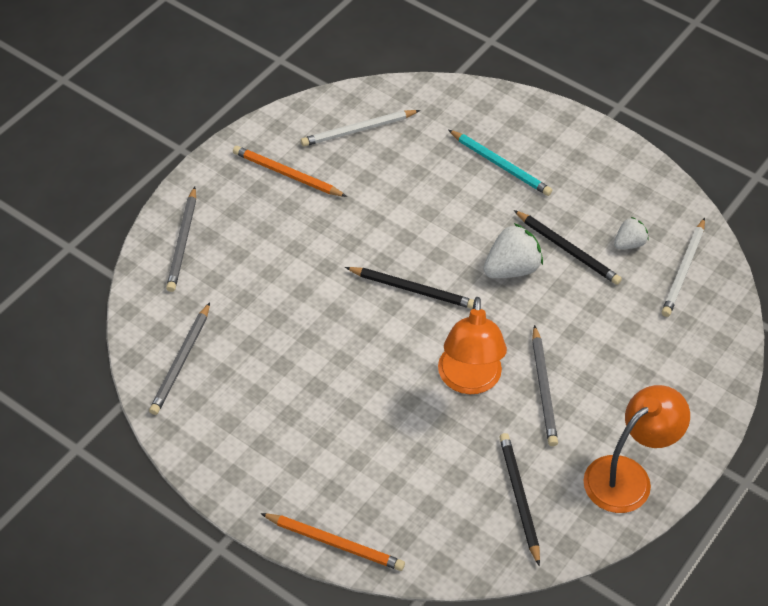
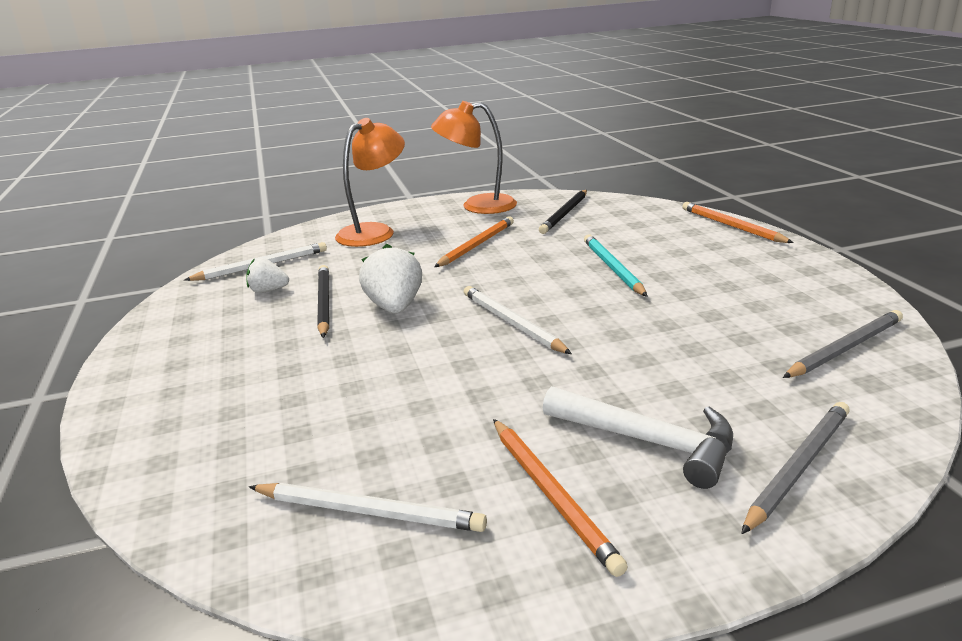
camera: 140 degrees left, 25 degrees down
(261, 225) = (649, 442): none -> white hammer
(412, 289) = (512, 323): black pencil -> white pencil
(469, 381) = (532, 262): orange lamp -> orange lamp (374, 232)
(500, 165) = (262, 387): turquoise pencil -> turquoise pencil (612, 268)
(511, 269) = (395, 307): white strawberry -> white strawberry turned 75 degrees clockwise
(544, 388) = (476, 245): grey pencil -> orange pencil

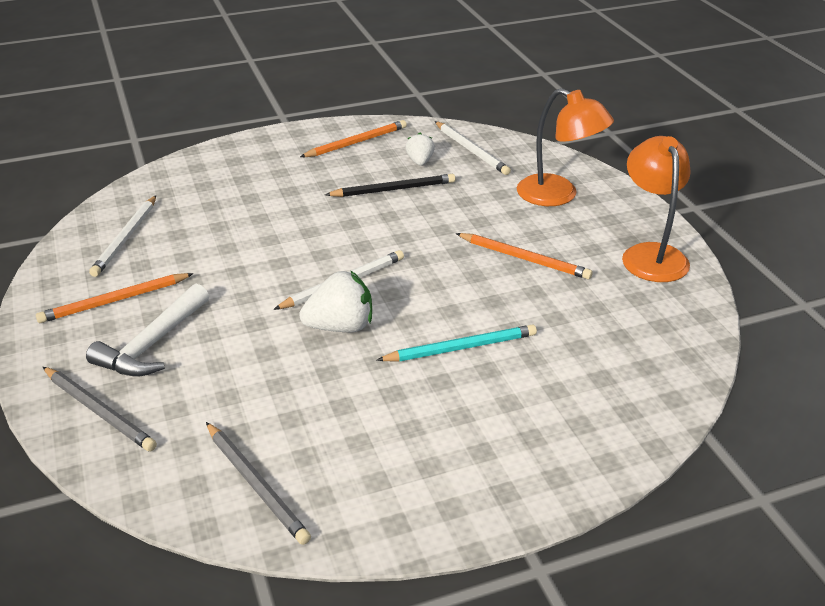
camera: 85 degrees right, 10 degrees up
(395, 307) = (381, 223): white strawberry -> white strawberry (340, 327)
(565, 214) = (632, 320): black pencil -> none
(731, 226) = (602, 464): orange pencil -> orange pencil (356, 142)

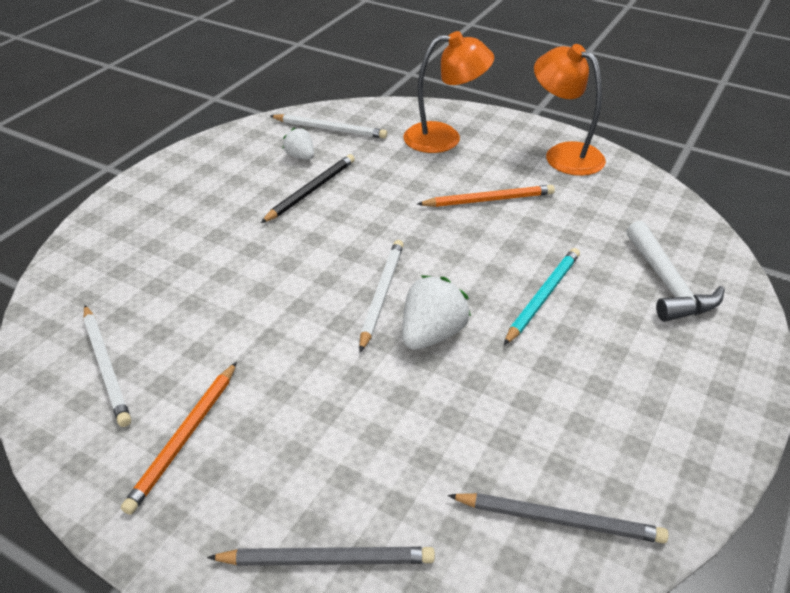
camera: 40 degrees left, 5 degrees up
(152, 344) = (287, 457): white hammer -> white hammer (667, 284)
(356, 142) = (220, 163): orange pencil -> none

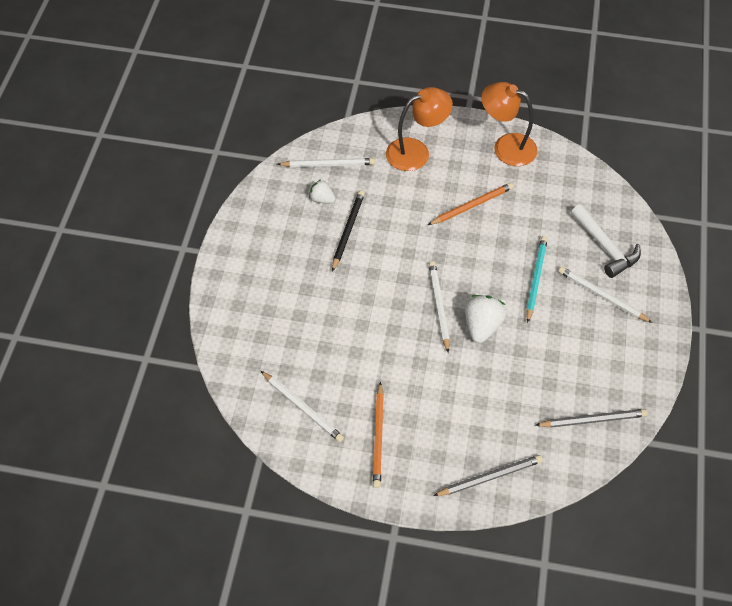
camera: 20 degrees left, 15 degrees up
(641, 342) = (602, 296): none -> white pencil

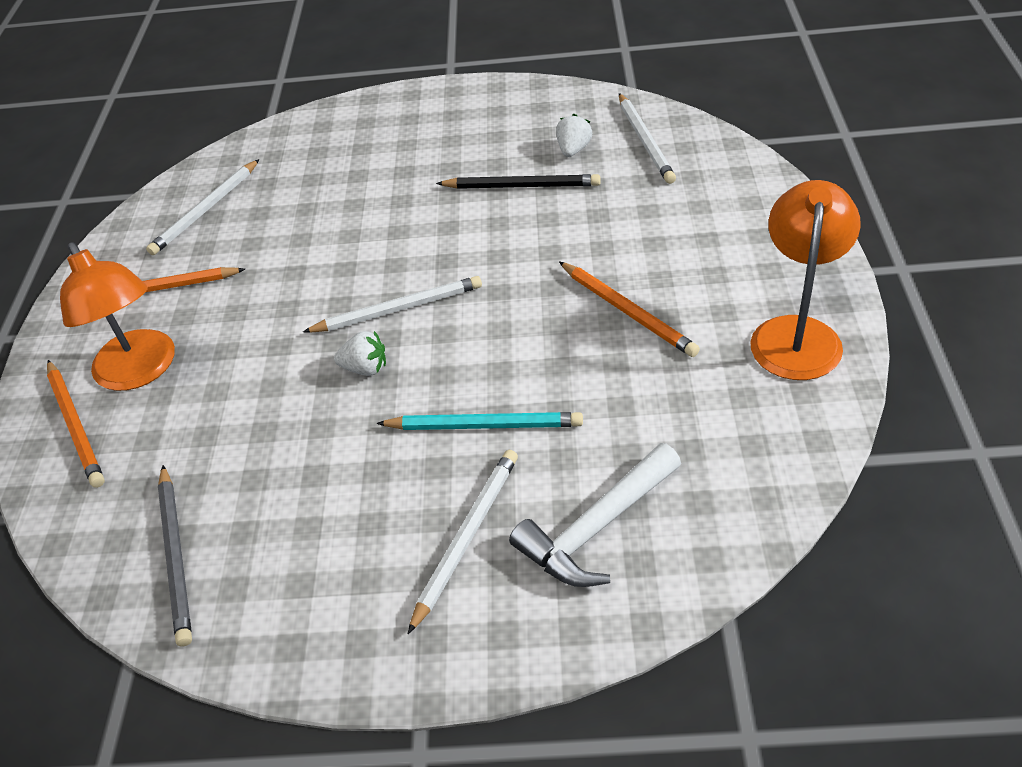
camera: 85 degrees right, 10 degrees down
(416, 151) = (721, 223): orange lamp -> orange lamp (140, 371)
(482, 326) = (365, 368): white strawberry -> white strawberry, size x0.60
(490, 477) = (76, 425): grey pencil -> orange pencil

